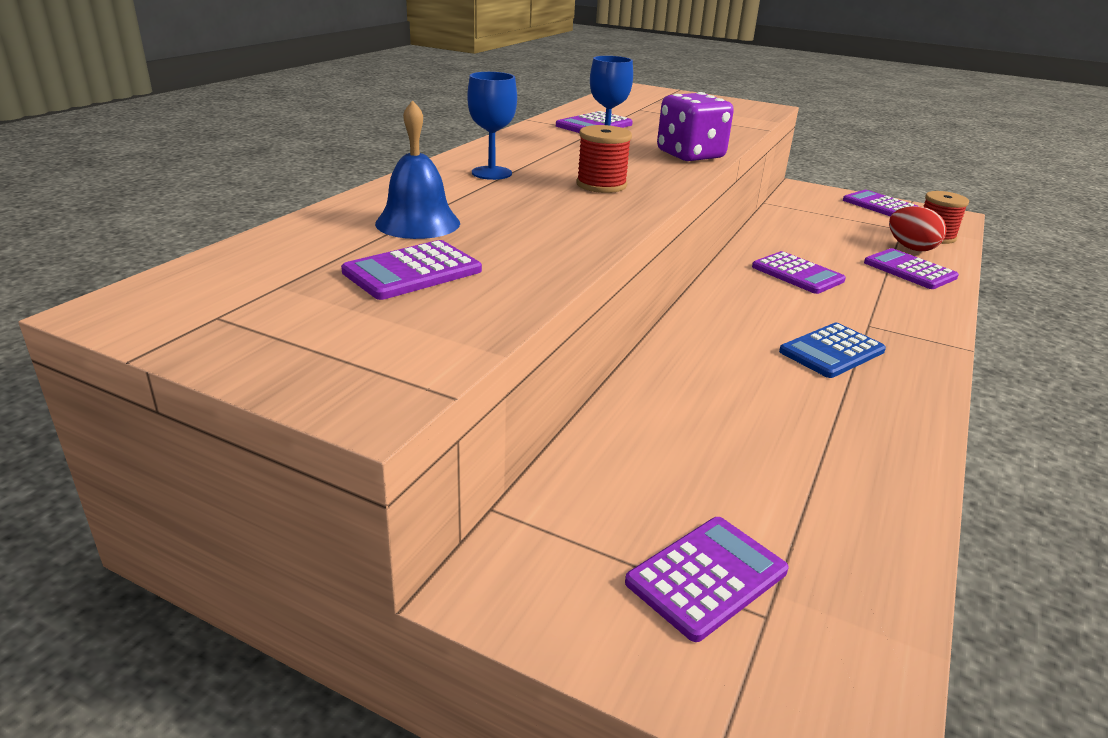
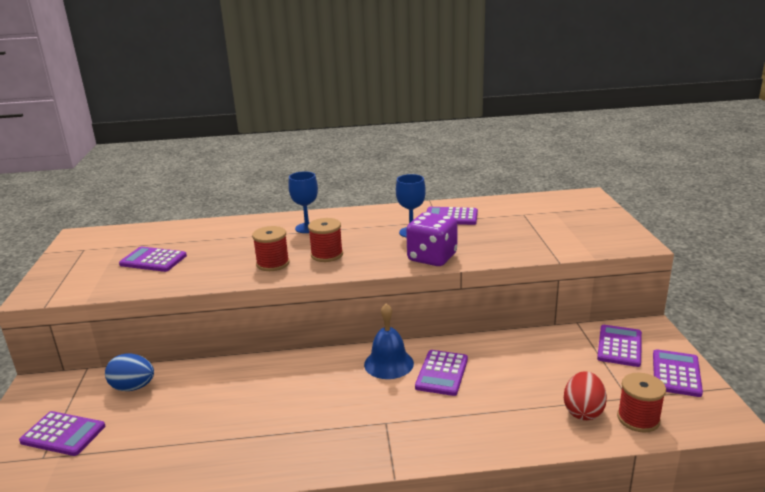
camera: 60 degrees right, 5 degrees down
(418, 223) = (212, 241): blue bell -> blue bell (388, 363)
(579, 211) = (273, 264): none -> red spool
(621, 471) = (133, 387): none -> blue egg
(831, 351) = (324, 416): blue calculator -> none
(909, 270) = (525, 420): purple calculator -> purple calculator (619, 346)

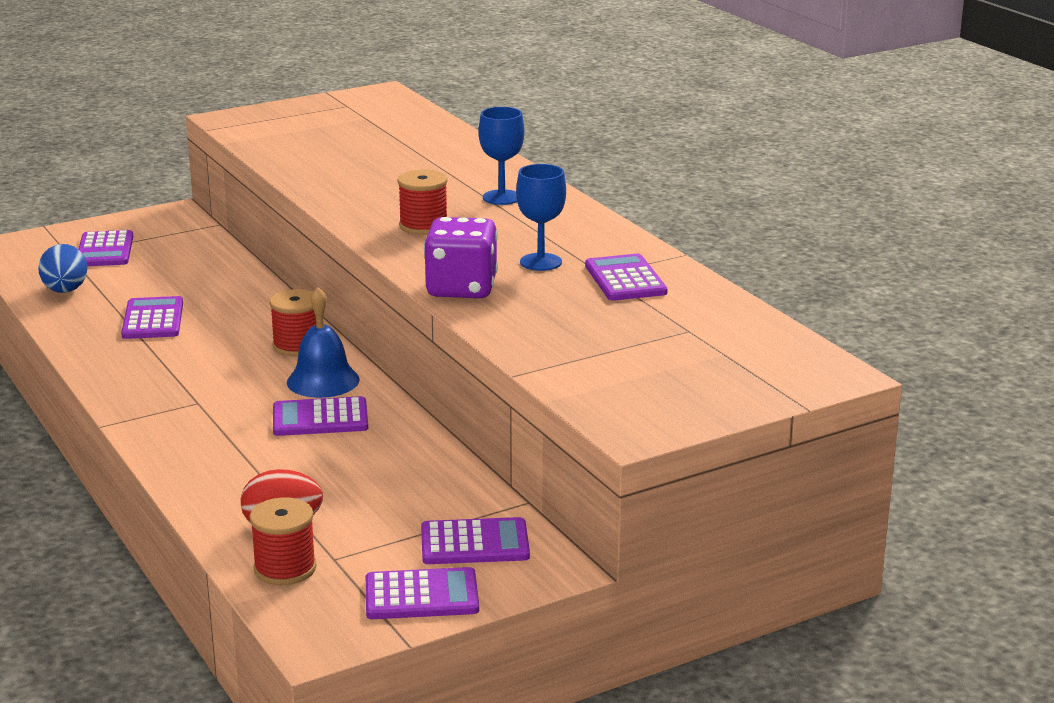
camera: 65 degrees right, 0 degrees up
(133, 387) = (196, 256): blue egg -> blue egg (65, 291)
(153, 260) = (342, 144): purple calculator -> purple calculator (153, 319)
(273, 264) = (375, 203): red spool -> red spool (297, 346)

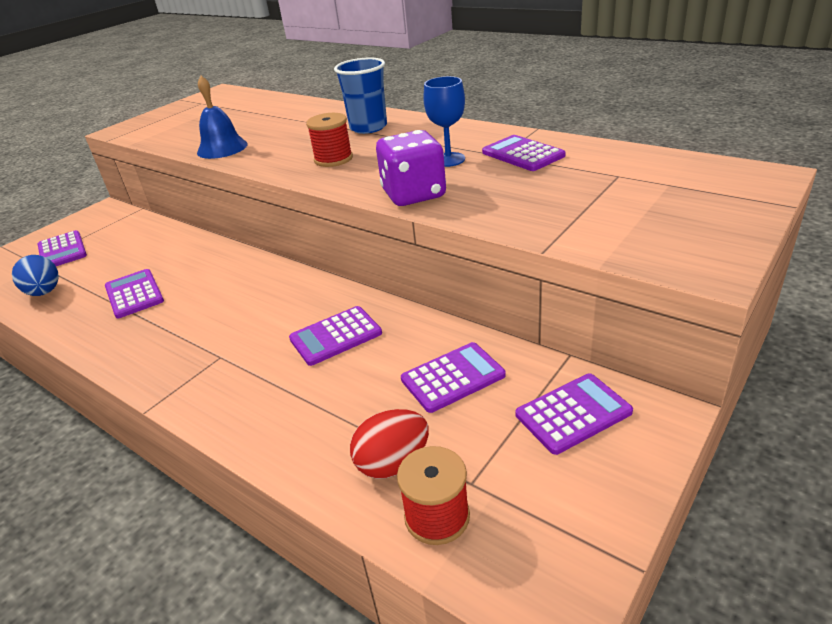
camera: 20 degrees left, 10 degrees up
(297, 346) = (268, 280): red spool -> none
(323, 381) = (311, 302): blue bell -> blue bell (222, 148)
(421, 596) = (590, 496): purple calculator -> purple calculator (453, 377)
(501, 197) = (368, 127): blue goblet -> blue cup

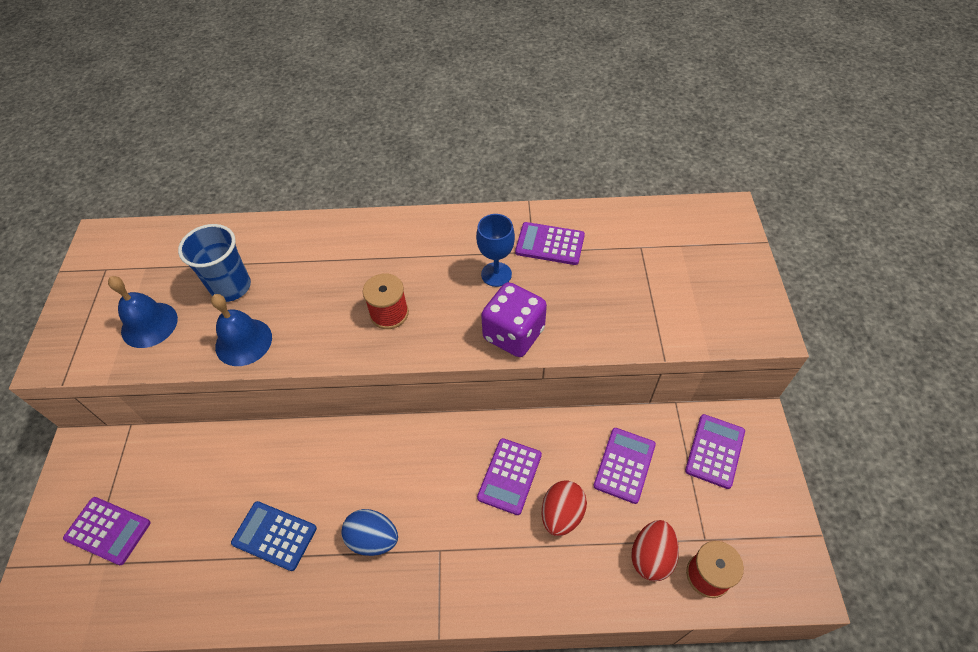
camera: 40 degrees left, 20 degrees up
(44, 292) = (166, 590): blue egg -> blue egg (373, 539)
(134, 294) = (274, 535): purple calculator -> blue calculator
(186, 128) = (149, 324): none -> blue bell
(346, 384) = (562, 514): none -> red egg
(368, 127) = (371, 250): blue cup -> blue cup (231, 287)

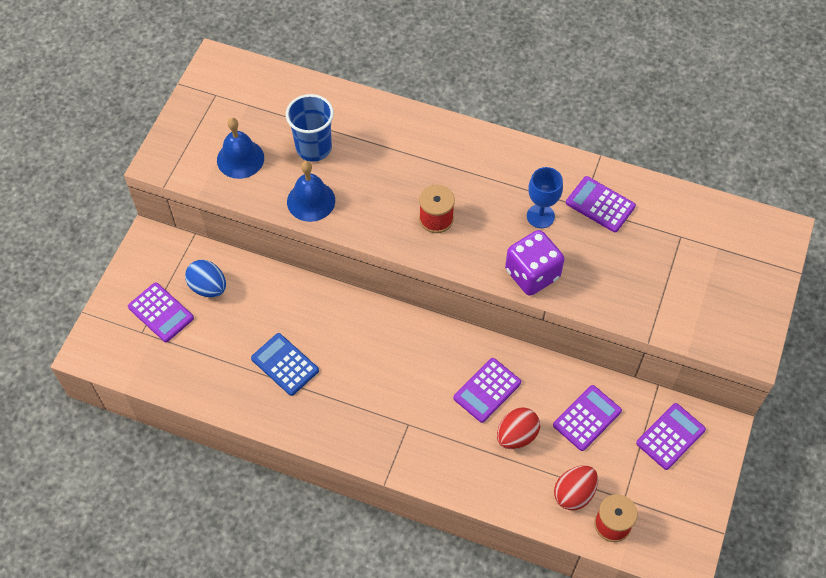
camera: 20 degrees right, 5 degrees up
(373, 539) = (359, 396): blue egg -> blue egg (208, 287)

